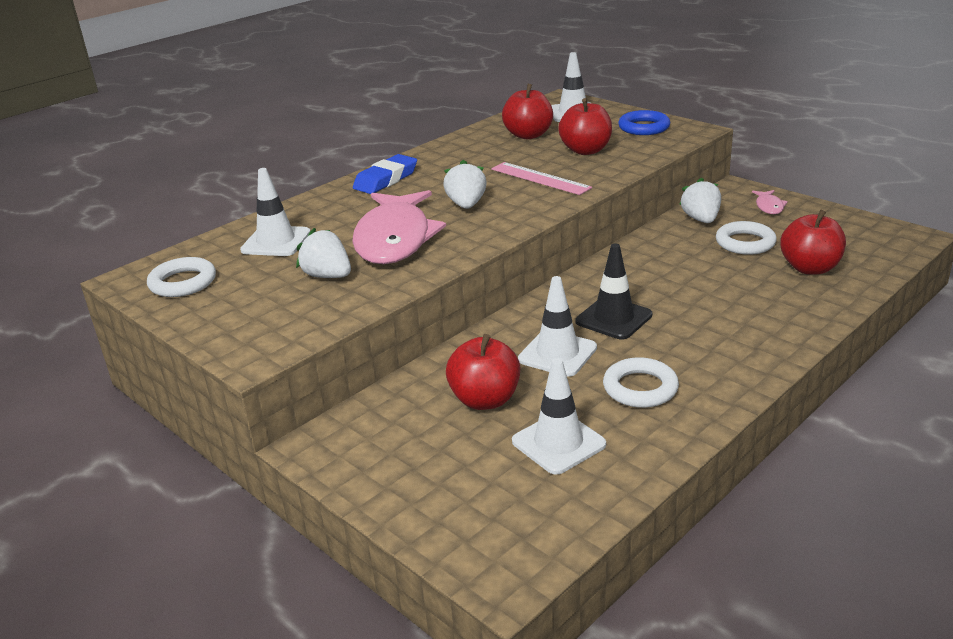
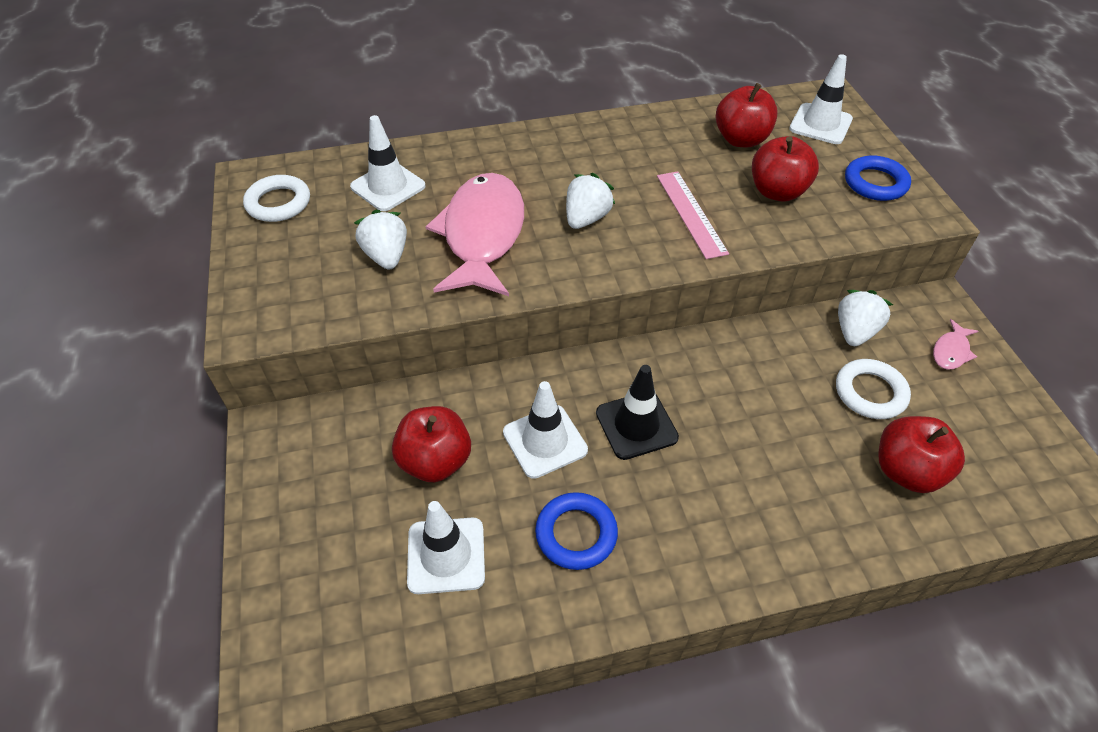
camera: 30 degrees right, 20 degrees up
(386, 180) = (549, 145): blue eraser -> none
(395, 239) = (482, 235): pink fish -> pink fish turned 150 degrees clockwise
(640, 388) = (576, 534): white ring -> blue ring

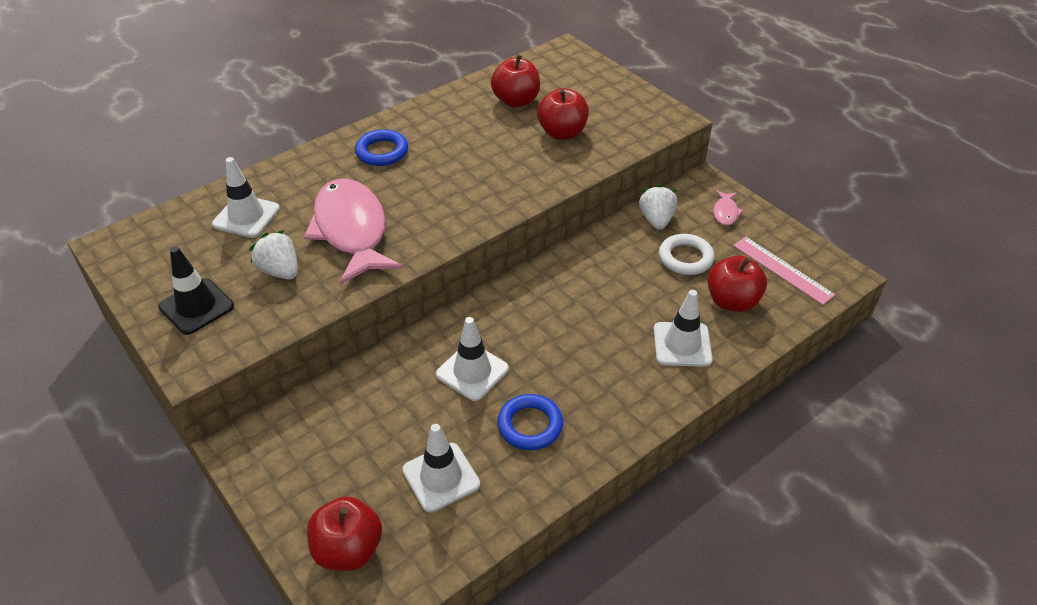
camera: 25 degrees left, 5 degrees down
(278, 203) = (154, 258): white ring -> none
(435, 461) = (394, 416): red apple -> red apple (348, 549)
(586, 218) = (428, 194): white strawberry -> none
(636, 425) = (534, 336): black traffic cone -> black traffic cone (196, 306)
(690, 213) = (506, 167): pink ruler -> pink ruler (782, 270)
(820, 124) = (569, 74): white traffic cone -> white traffic cone (682, 344)
(875, 183) = (628, 107): blue ring -> blue ring (382, 152)

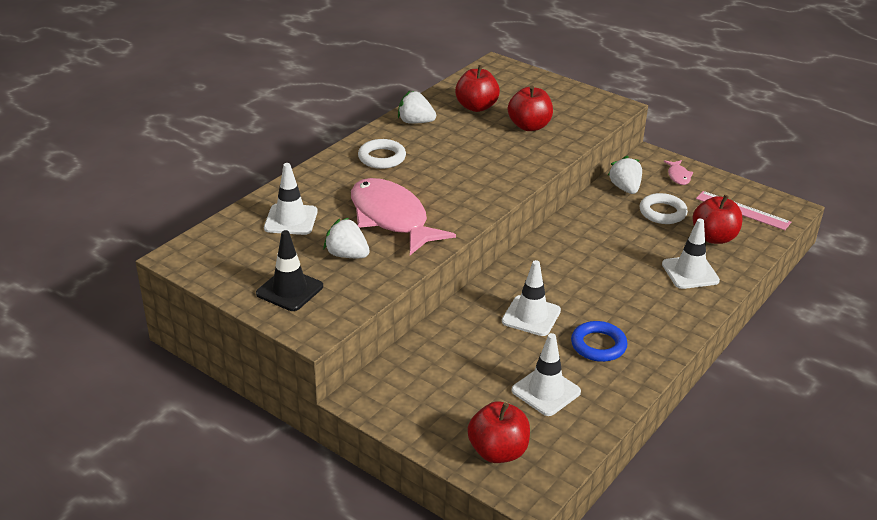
camera: 15 degrees left, 10 degrees down
(382, 152) = (382, 158): blue ring -> white ring
(440, 111) = (415, 122): none -> white strawberry

